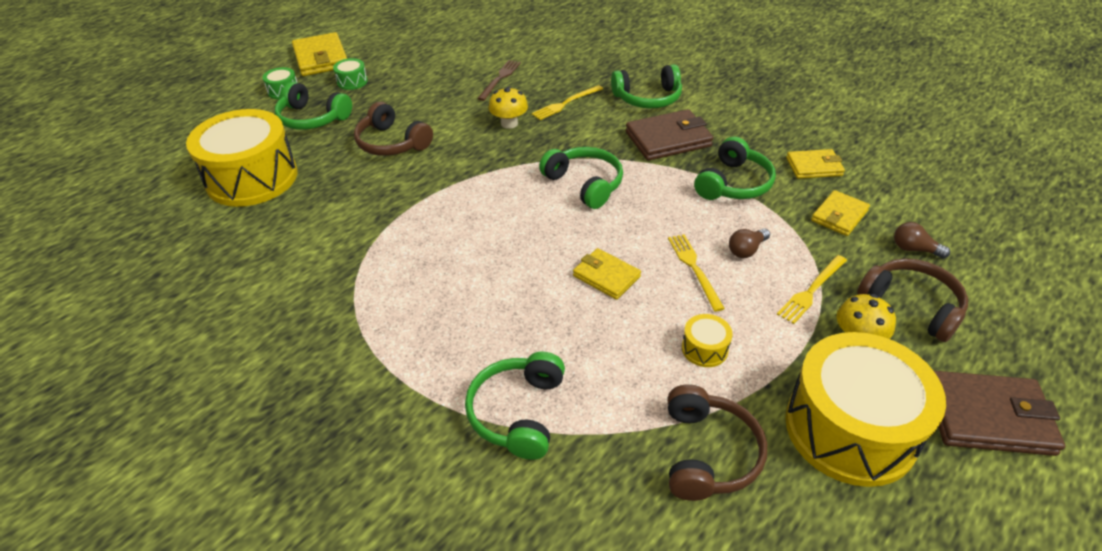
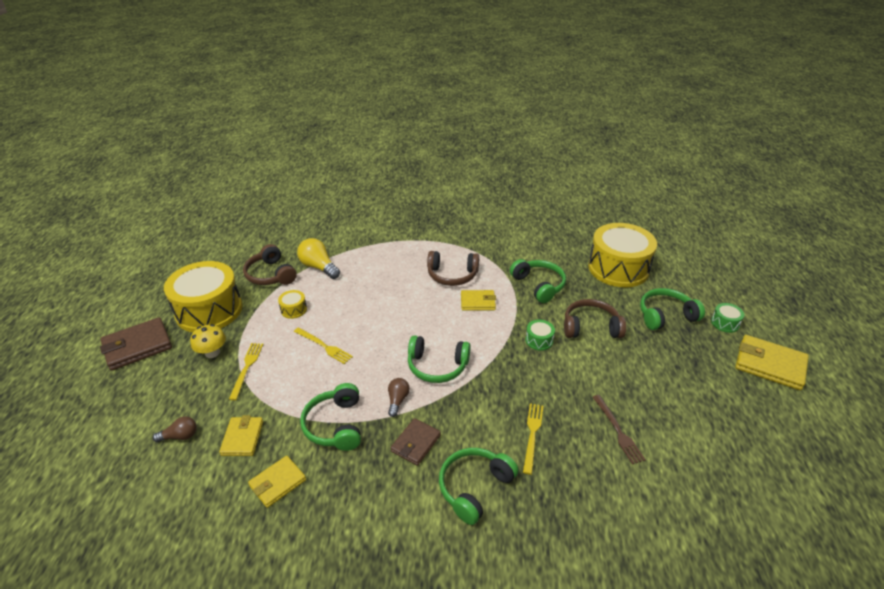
camera: 140 degrees right, 5 degrees down
(352, 82) = (705, 357): green drum -> green drum (539, 340)
(509, 123) = (545, 387): yellow mushroom -> none
(518, 412) = (358, 252): green headphones -> green headphones (539, 285)
(606, 276) = (369, 317): yellow wallet -> yellow wallet (478, 302)
(611, 418) = (319, 267): none -> yellow light bulb
(668, 139) = (416, 443): brown wallet -> brown wallet, size x0.63
(746, 250) = (298, 374): brown light bulb -> brown light bulb (397, 400)
(911, 306) = (180, 389): brown headphones -> brown headphones (452, 275)

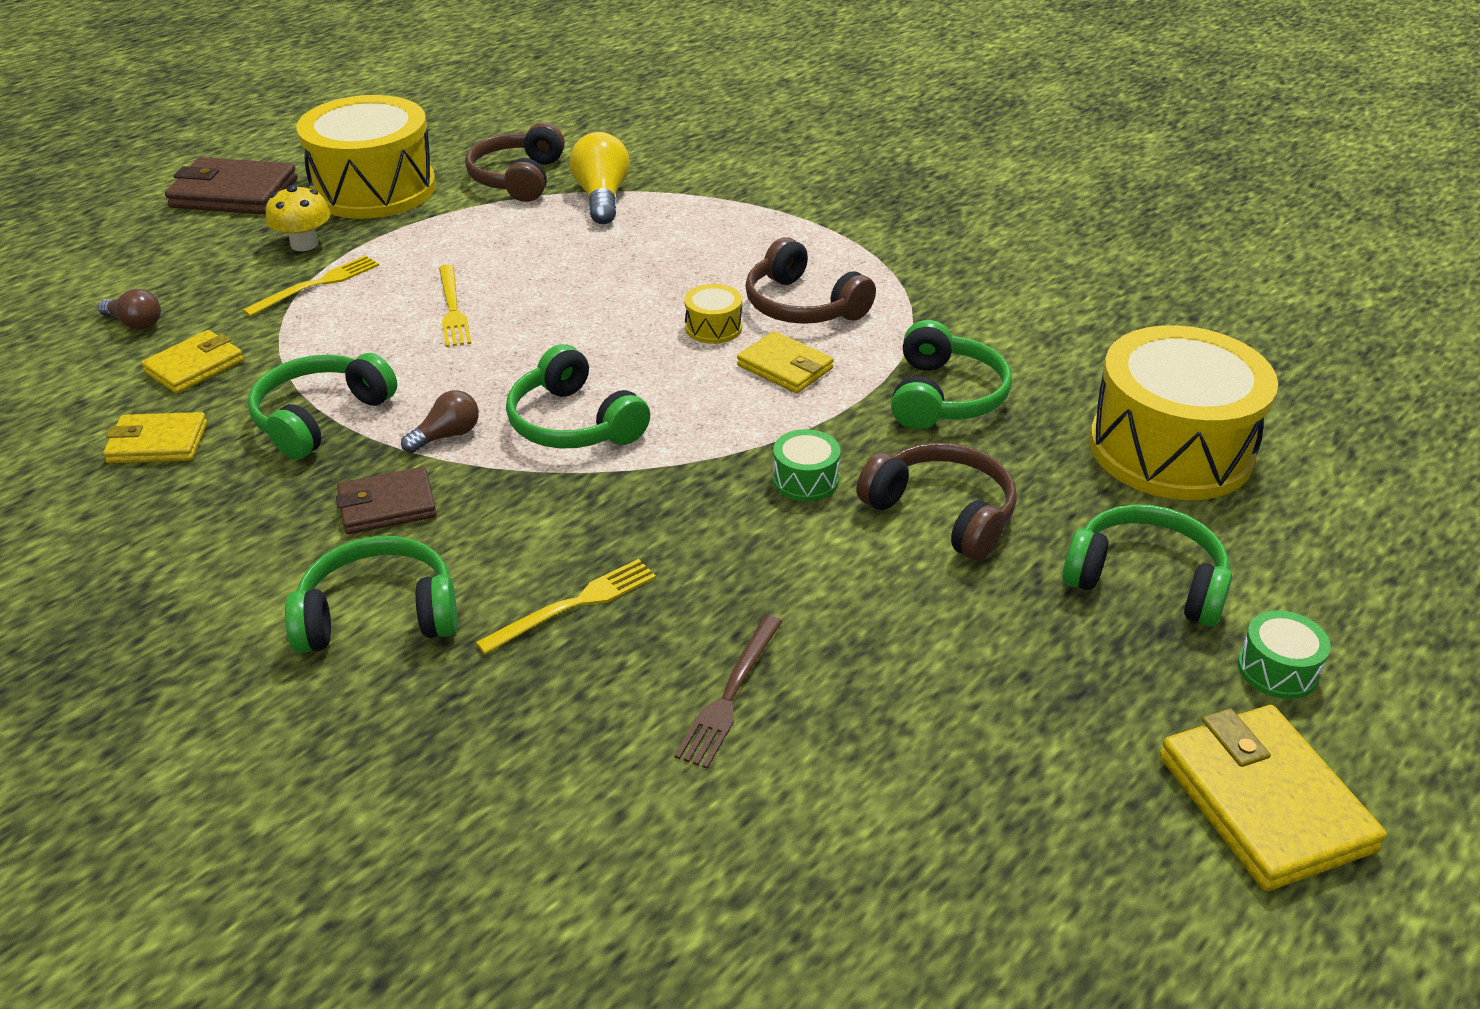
camera: 40 degrees right, 0 degrees up
(294, 309) = (482, 240): yellow drum -> yellow drum (713, 327)

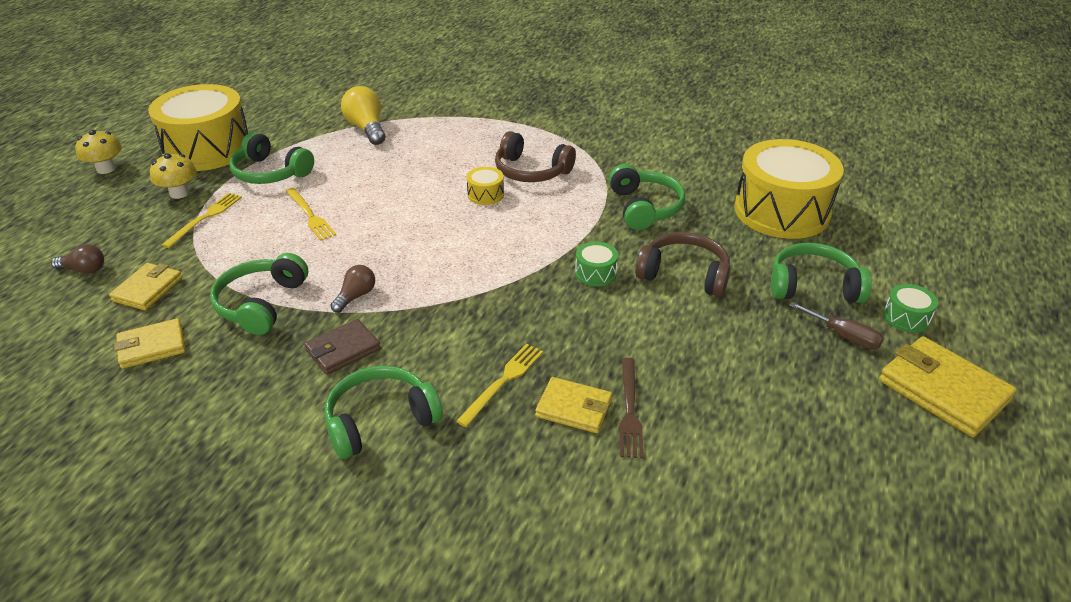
camera: 20 degrees left, 0 degrees up
(234, 193) = (106, 169): brown wallet -> yellow mushroom
(518, 178) = (304, 125): brown headphones -> none
(574, 423) = (434, 270): green headphones -> green headphones (270, 173)
(785, 367) = (543, 209): yellow wallet -> yellow wallet (574, 408)
(1146, 672) = (844, 336): none -> brown screwdriver

